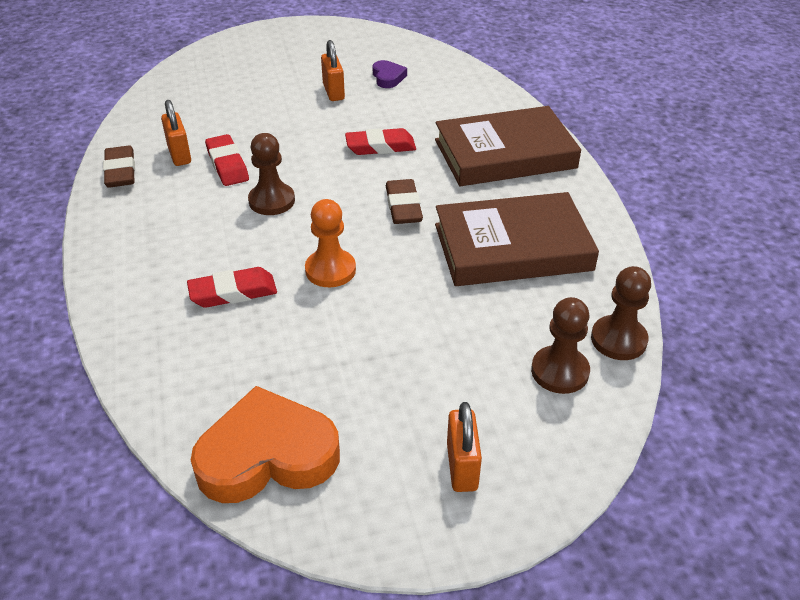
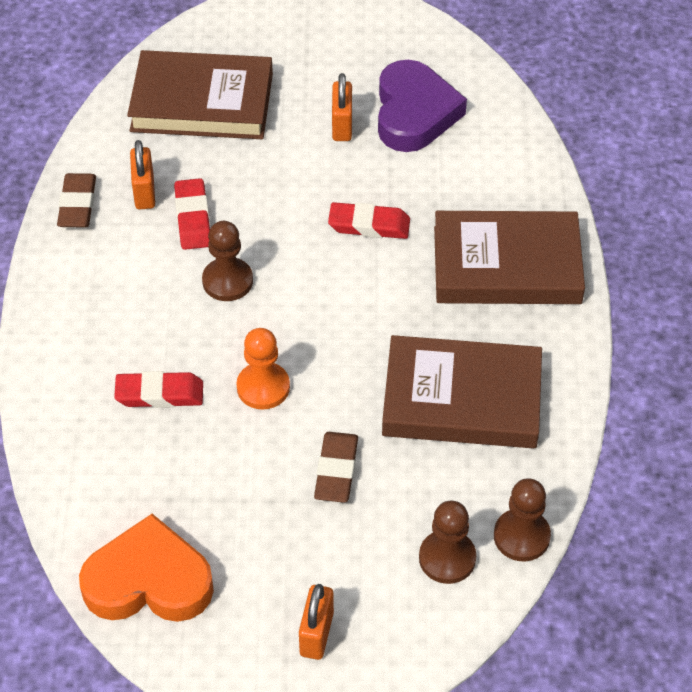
camera: 15 degrees right, 10 degrees up
(213, 94) = (202, 102): none -> brown book
(388, 77) = (414, 113): purple heart -> purple heart, size x2.11
(403, 206) = (365, 318): brown eraser -> brown eraser (336, 471)

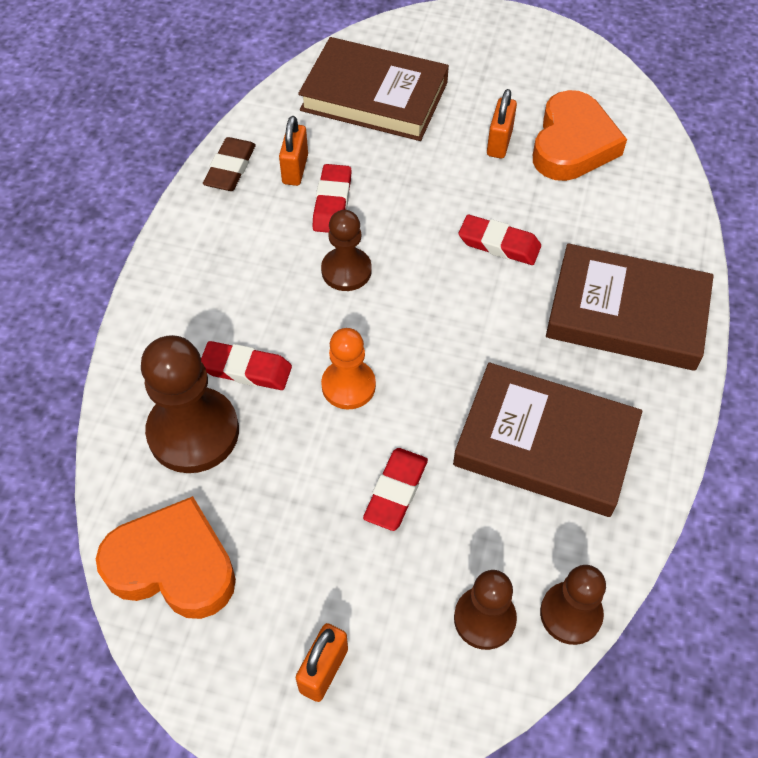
camera: 15 degrees right, 5 degrees up
(127, 461) = (193, 432): none -> brown pawn
(336, 471) = (396, 491): brown eraser -> red eraser
(414, 113) = (572, 144): purple heart -> orange heart

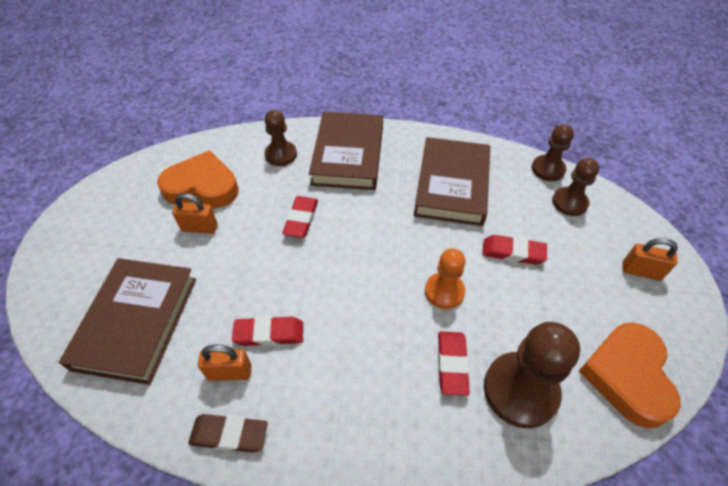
camera: 100 degrees left, 5 degrees down
(346, 271) = (340, 310): brown pawn -> brown pawn (281, 155)

